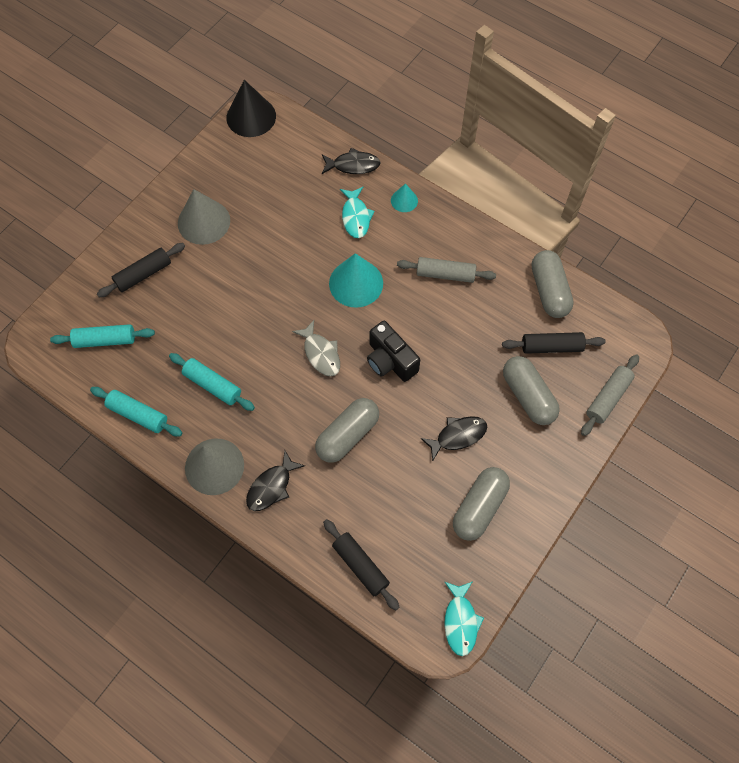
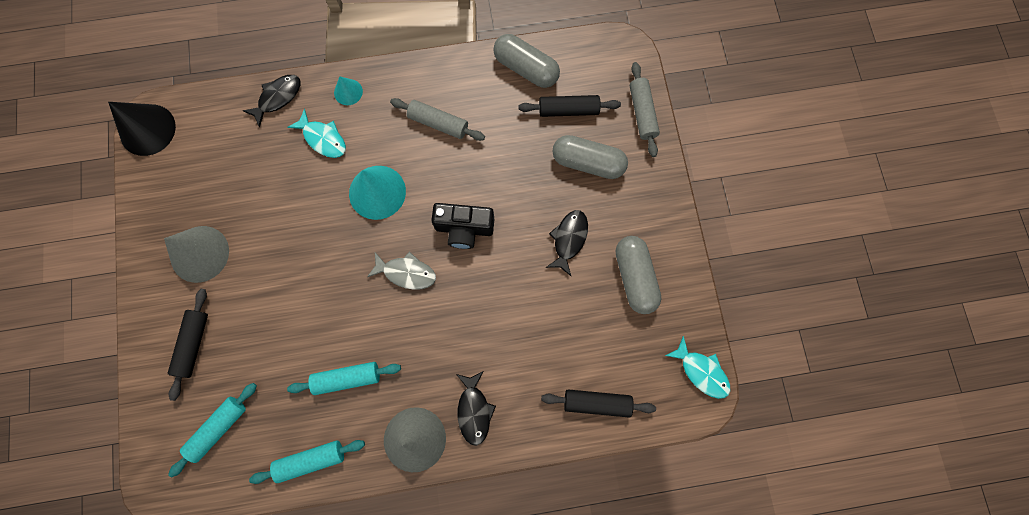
camera: 45 degrees left, 10 degrees up
(347, 435) = (490, 316): grey capsule -> none
(445, 274) = (438, 123): grey rolling pin -> grey rolling pin turned 60 degrees clockwise
(551, 347) = (568, 110): black rolling pin -> black rolling pin turned 45 degrees clockwise

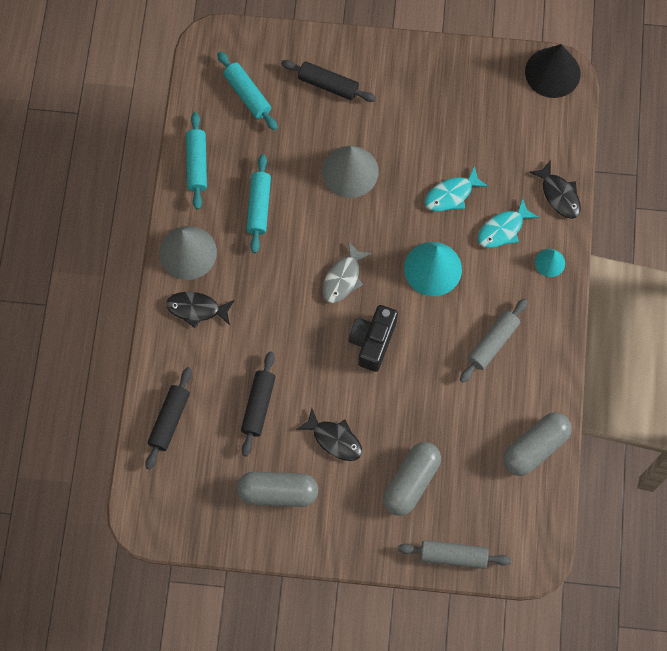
camera: 105 degrees right, 5 degrees down
(199, 254) = (412, 101): grey cone -> grey cone (350, 171)
(568, 110) = (475, 479): black rolling pin -> black rolling pin (258, 406)
(701, 371) = (168, 528): turquoise fish -> turquoise fish (451, 195)

